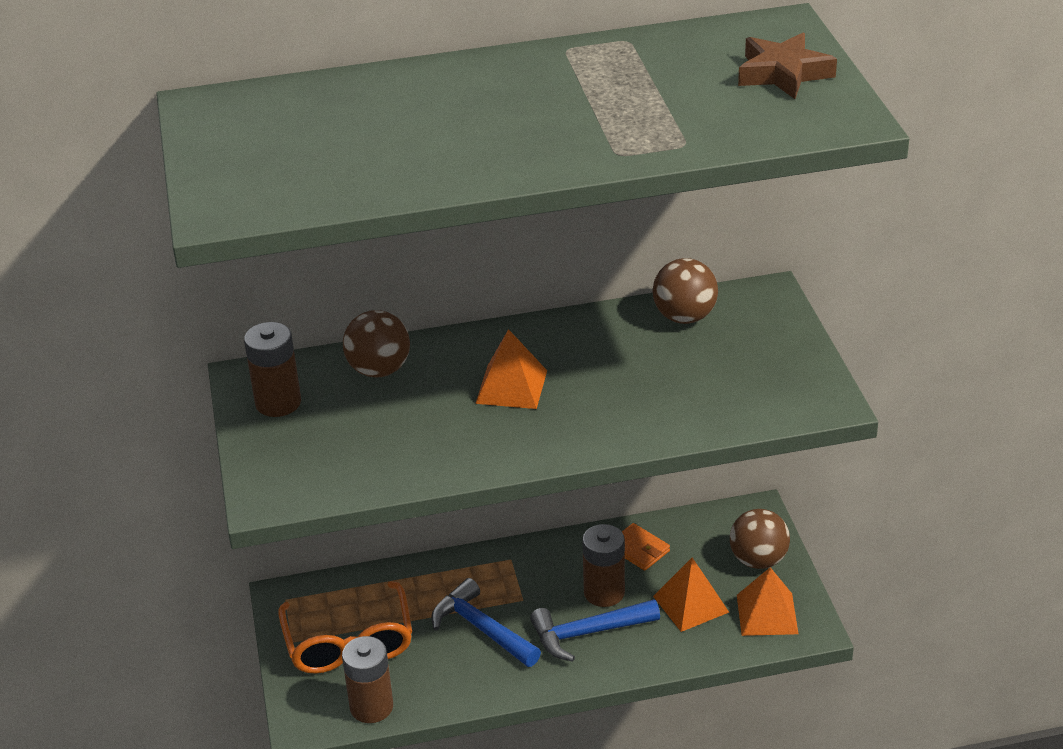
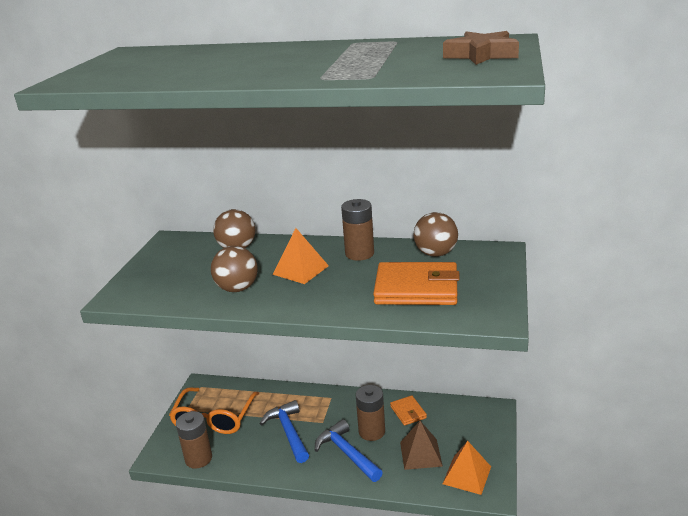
camera: 25 degrees right, 10 degrees down
(278, 403) = (171, 253): brown battery -> brown battery (359, 253)
(587, 633) = (346, 453): blue hammer -> blue hammer turned 45 degrees clockwise
(691, 604) = (420, 454): orange pyramid -> brown pyramid
(697, 381) = (416, 289): none -> orange wallet
(758, 560) = (480, 439): brown ball -> brown ball (237, 288)

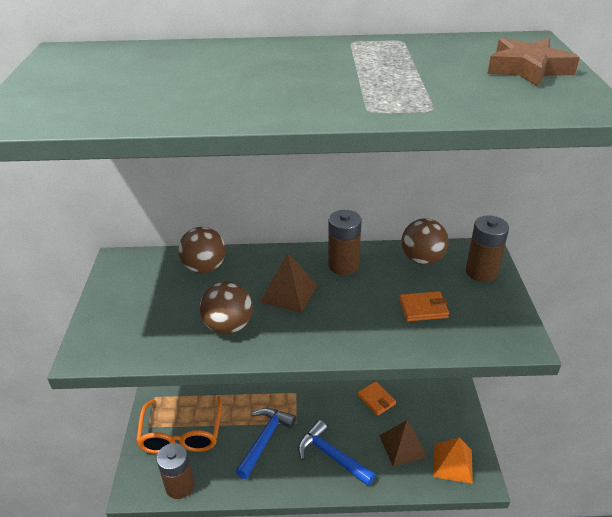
camera: 15 degrees left, 10 degrees up
(288, 432) = (265, 439): blue hammer -> blue hammer turned 60 degrees clockwise
(300, 270) = (289, 293): orange pyramid -> brown pyramid
(372, 431) = (348, 427): brown battery -> brown battery (481, 272)
(416, 289) = (423, 308): orange wallet -> orange wallet, size x0.50

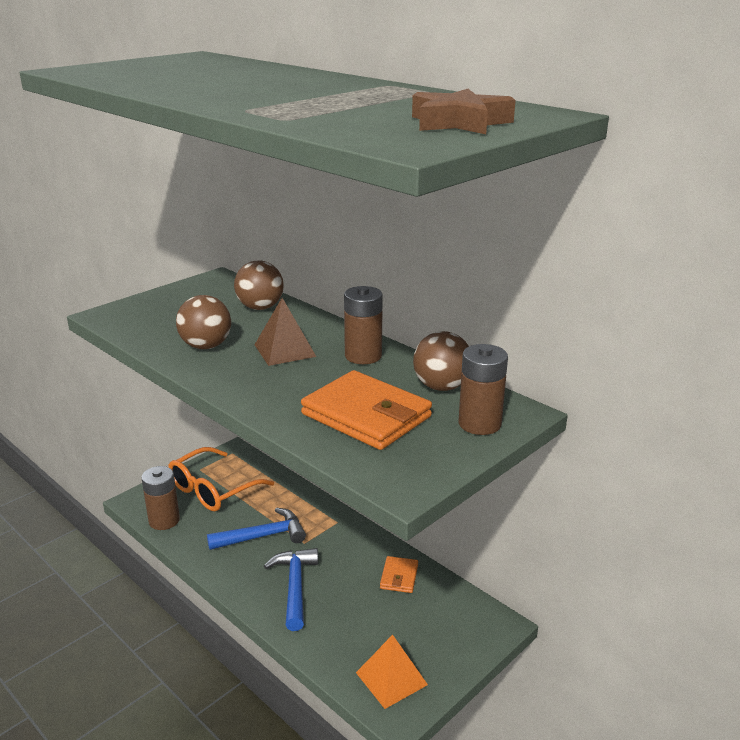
camera: 45 degrees right, 10 degrees down
(403, 446) = (366, 628): brown pyramid -> none
(423, 308) = (366, 415): orange wallet -> orange wallet, size x1.99

